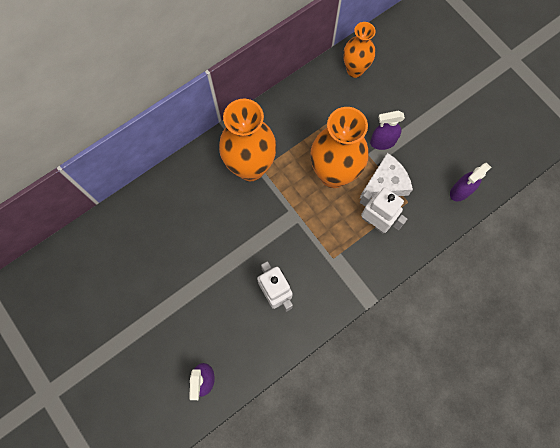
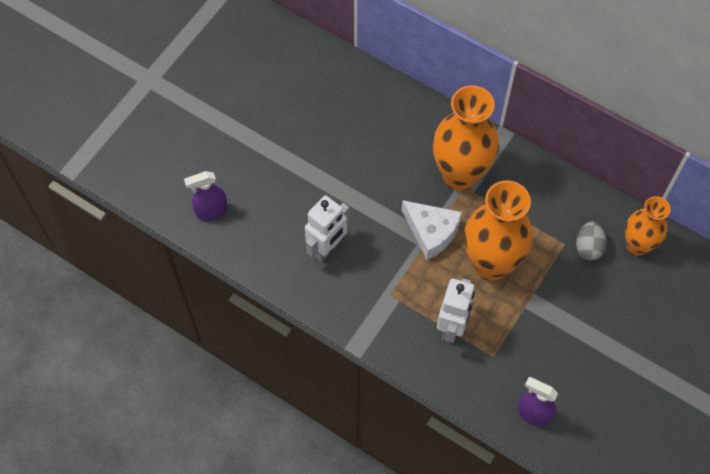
camera: 70 degrees right, 10 degrees down
(344, 102) = (588, 247): none -> grey egg
(382, 142) = (556, 305): purple spray bottle -> none
(385, 183) = (505, 324): white cheese -> white cheese (431, 232)

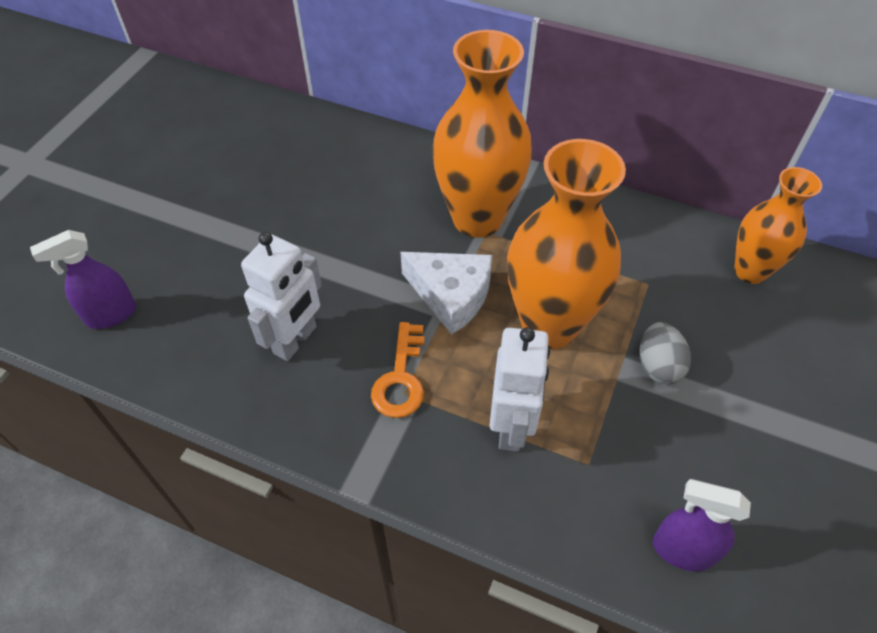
camera: 10 degrees left, 10 degrees down
(390, 284) = (400, 378): none -> orange key
(588, 247) = (683, 283): grey egg -> grey egg (658, 366)

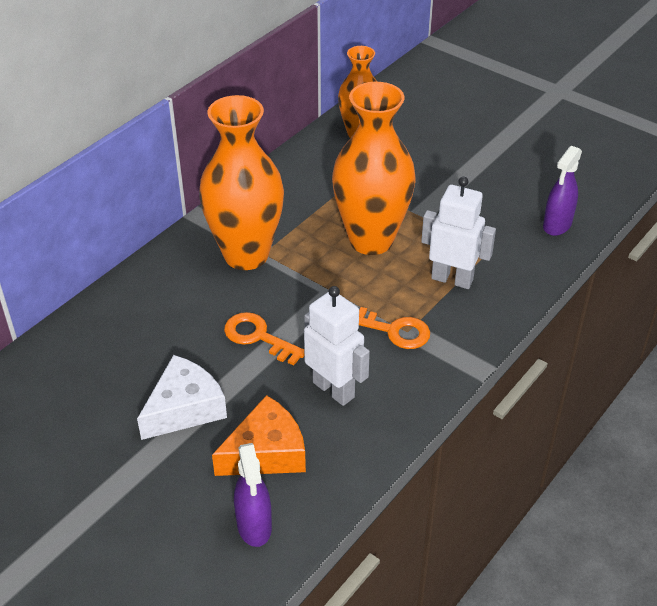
camera: 75 degrees left, 10 degrees down
(202, 302) = (266, 452): none -> orange cheese
(357, 259) = (258, 337): none -> orange key
(451, 296) = (322, 287): white cheese -> white cheese (185, 408)
(658, 366) = (423, 197): grey egg -> none

